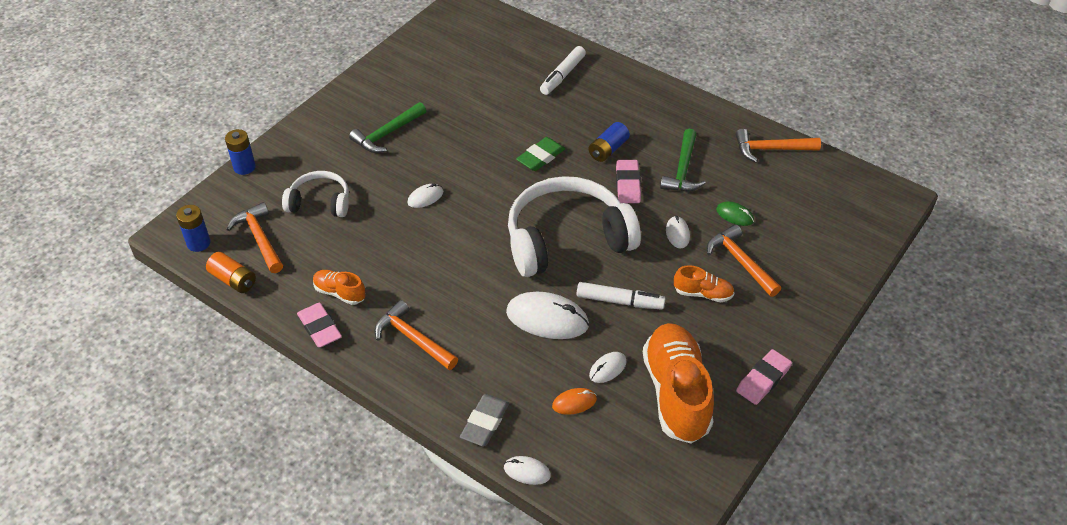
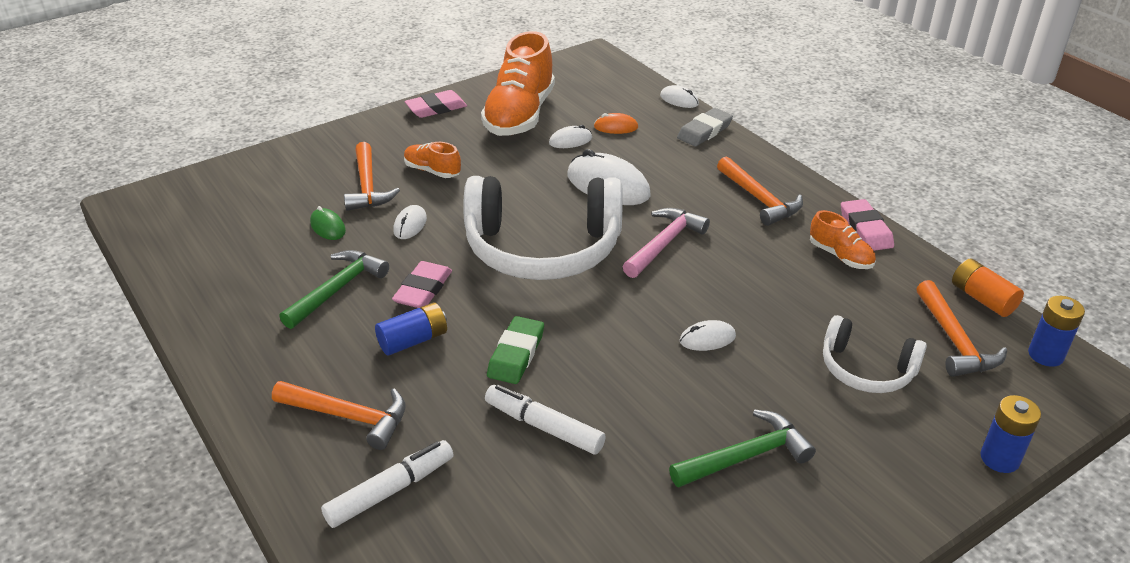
camera: 160 degrees left, 10 degrees down
(478, 268) = (664, 243): none -> pink hammer
(541, 157) = (516, 354): green eraser -> green eraser turned 45 degrees counterclockwise
(620, 301) = (522, 183): white marker -> white marker (544, 427)
(770, 149) = (201, 286): orange hammer -> orange hammer (349, 416)

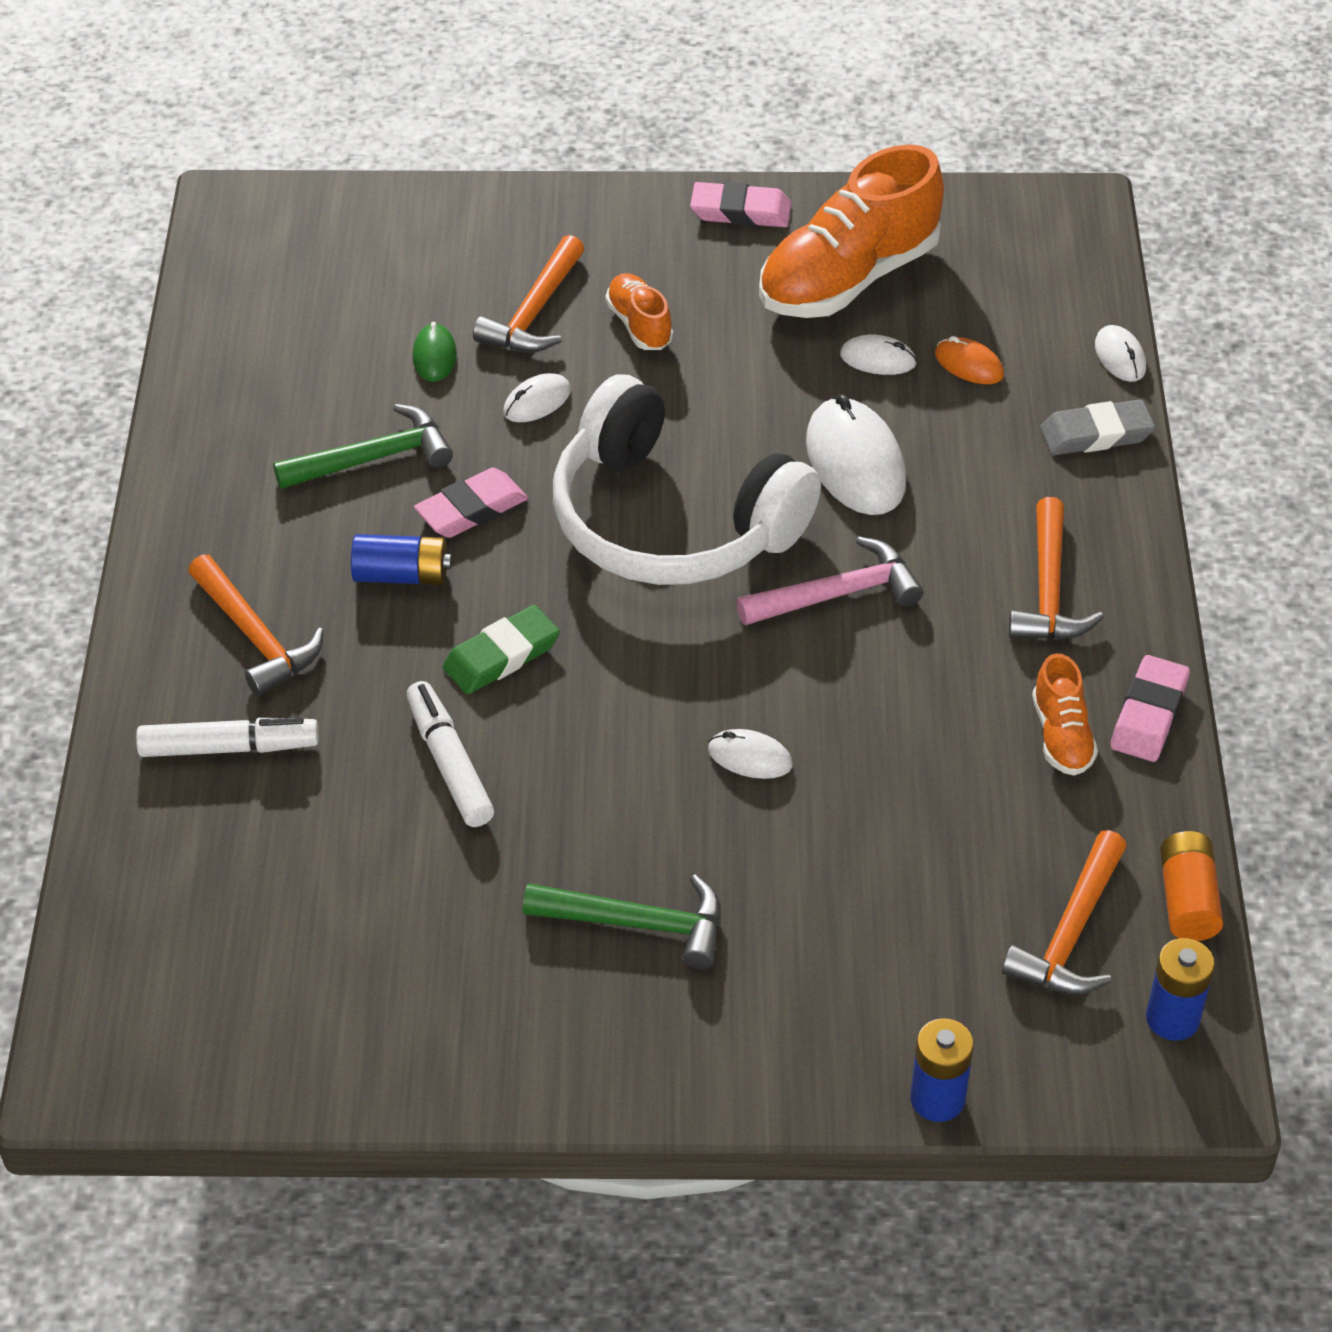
camera: 35 degrees right, 10 degrees up
(866, 369) = (906, 904): white headphones -> none

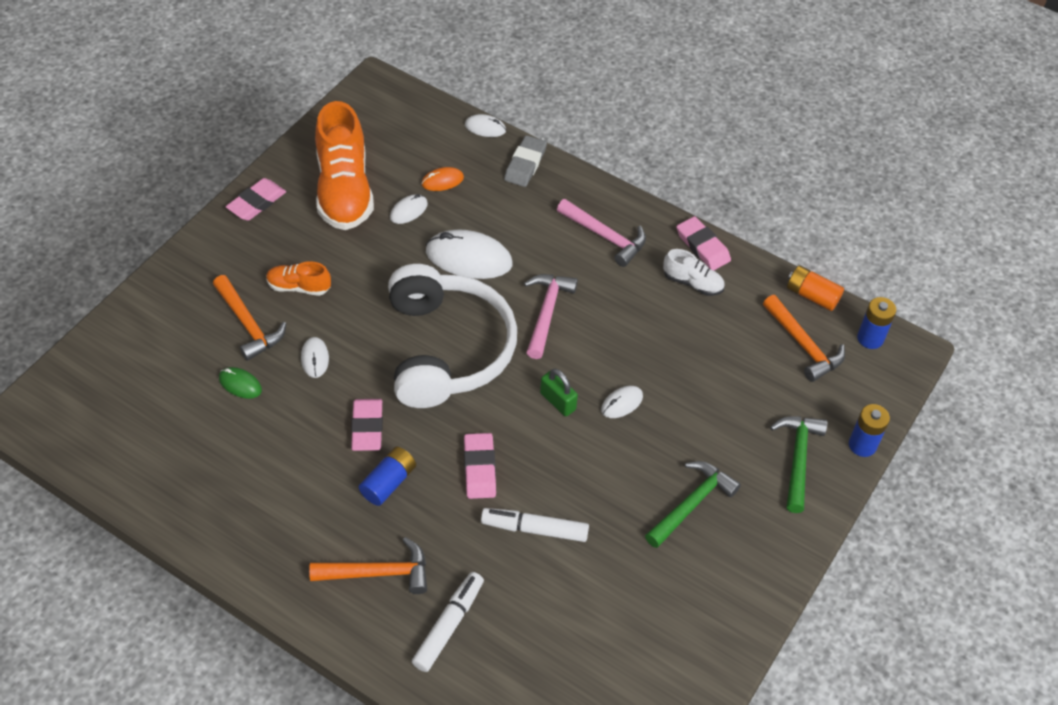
camera: 60 degrees left, 5 degrees up
(374, 458) = (292, 451): green hammer -> green hammer (797, 458)
(501, 655) = (479, 468): green eraser -> pink eraser
(671, 521) = (446, 349): white headphones -> white headphones turned 75 degrees counterclockwise
(688, 683) = (558, 401): none -> green padlock
(1048, 590) = (605, 237): orange hammer -> pink hammer
(1061, 736) = (692, 283): orange shoe -> white shoe

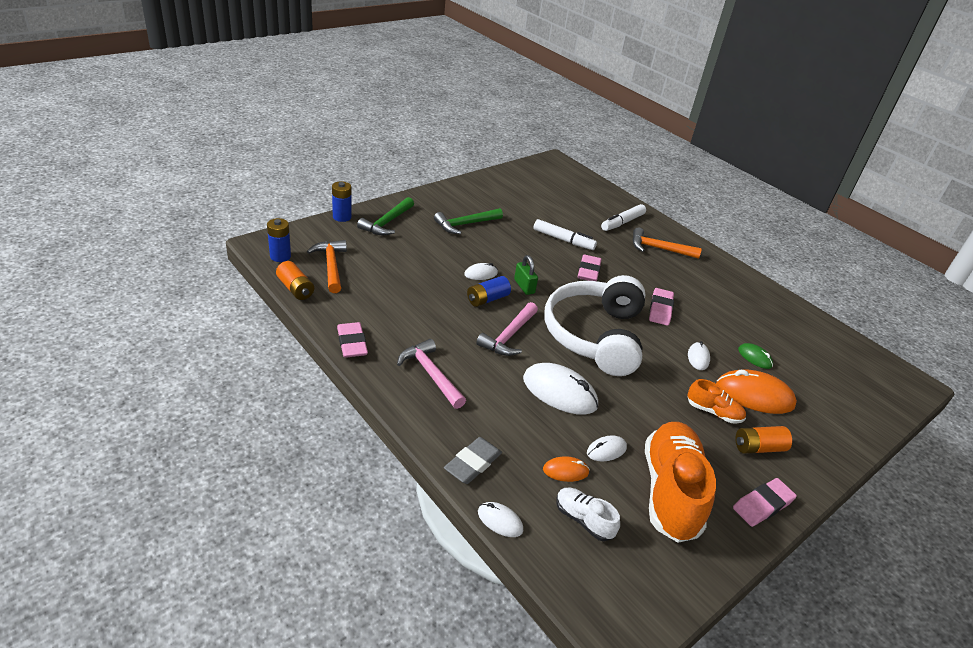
camera: 165 degrees left, 15 degrees down
(248, 324) = (754, 395): orange hammer -> orange mouse
(253, 259) = (758, 447): none -> orange battery
(388, 482) = (648, 281): blue battery -> blue battery (487, 299)
(692, 283) = (380, 322): white shoe -> white shoe (583, 520)

